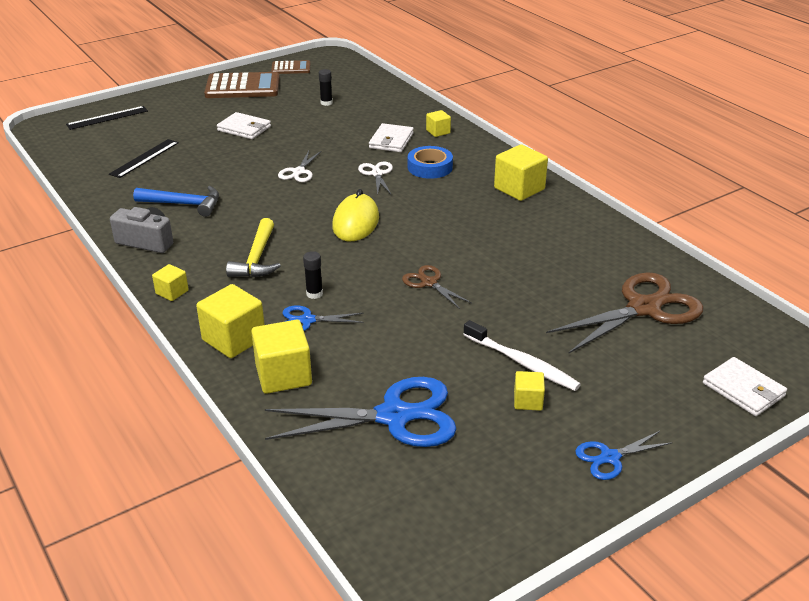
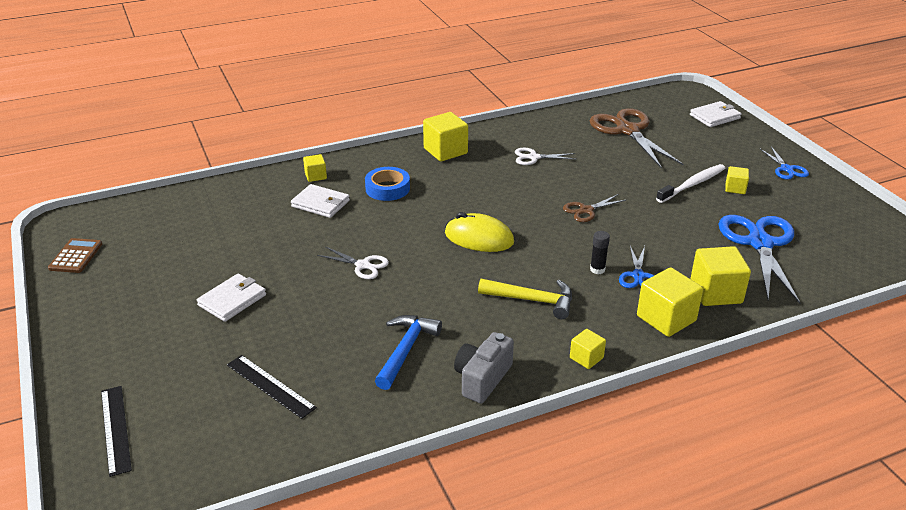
camera: 80 degrees left, 0 degrees up
(242, 87) = (104, 298): brown calculator -> none
(326, 103) = (201, 236): black glue stick -> none
(377, 174) = (388, 218): white scissors -> white scissors (533, 157)

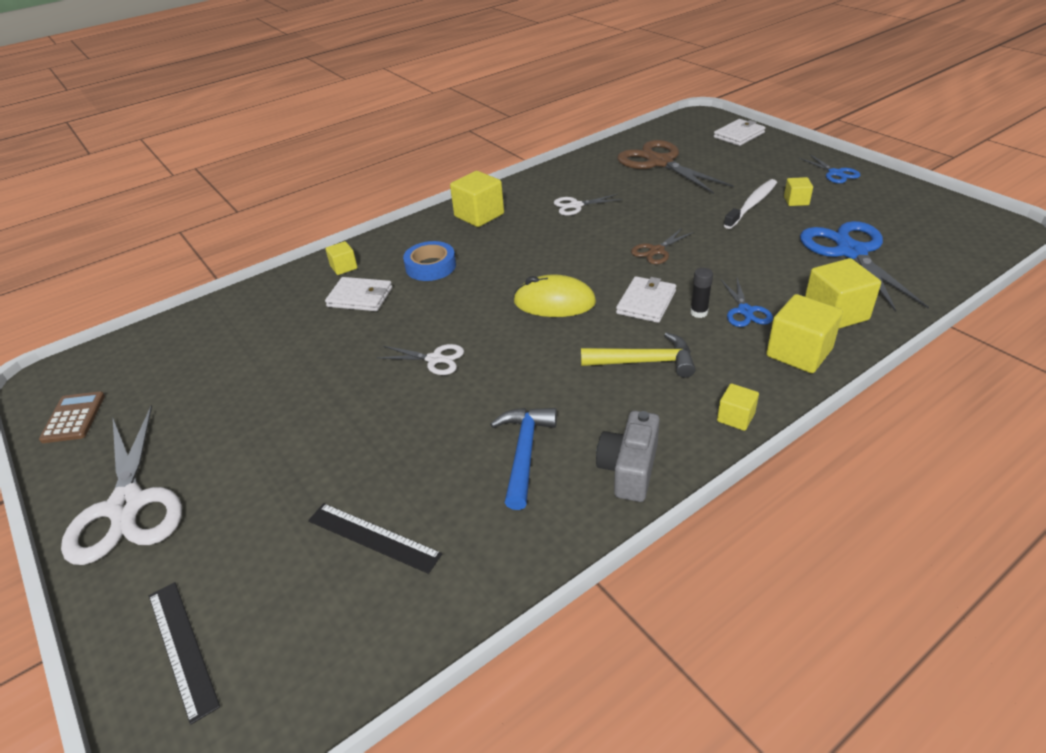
camera: 10 degrees left, 5 degrees up
(100, 327) = (127, 506): none -> white scissors
(232, 300) = (290, 433): white wallet -> white wallet (646, 302)

